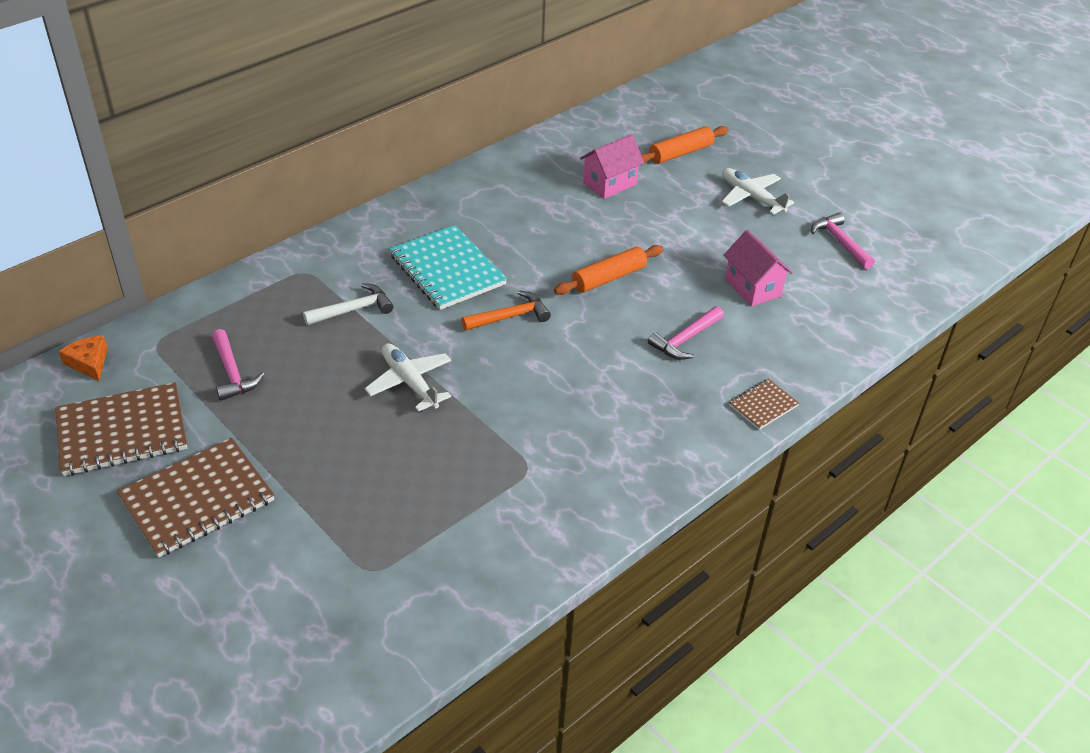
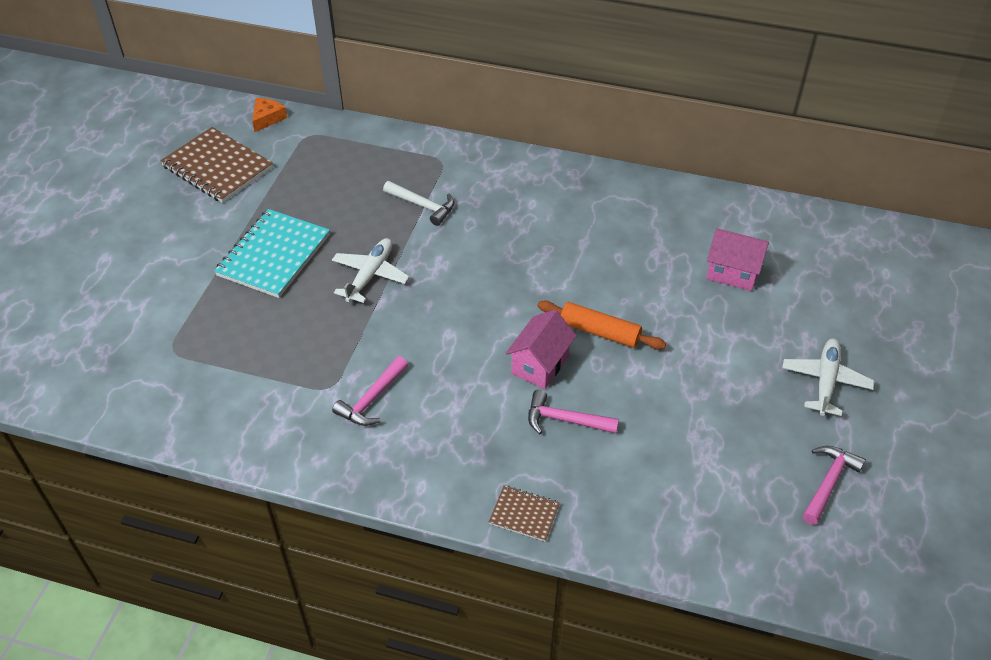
camera: 60 degrees right, 5 degrees up
(197, 499) = (182, 233): brown notebook -> none
(232, 373) = (308, 184): pink hammer -> pink hammer (372, 399)
(447, 270) = (515, 231): turquoise notebook -> turquoise notebook (274, 255)
(510, 317) = (492, 294): orange hammer -> none
(680, 153) = (836, 299): orange rolling pin -> none
(752, 287) = (684, 439): pink house -> pink house (540, 365)

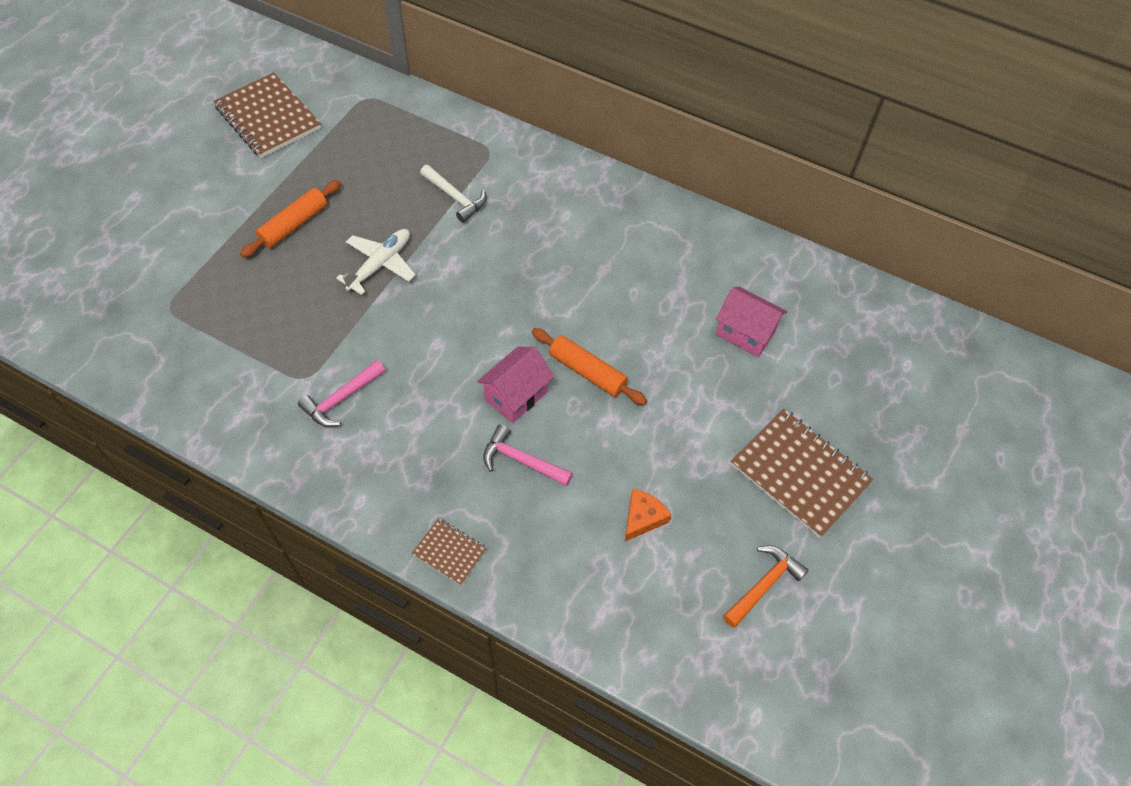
camera: 10 degrees right, 10 degrees up
(267, 118) = (332, 71): orange cheese -> orange cheese (643, 518)
(274, 255) = (294, 225): turquoise notebook -> orange rolling pin
(825, 381) = (799, 474): white plane -> brown notebook
(828, 483) = (764, 585): pink hammer -> orange hammer

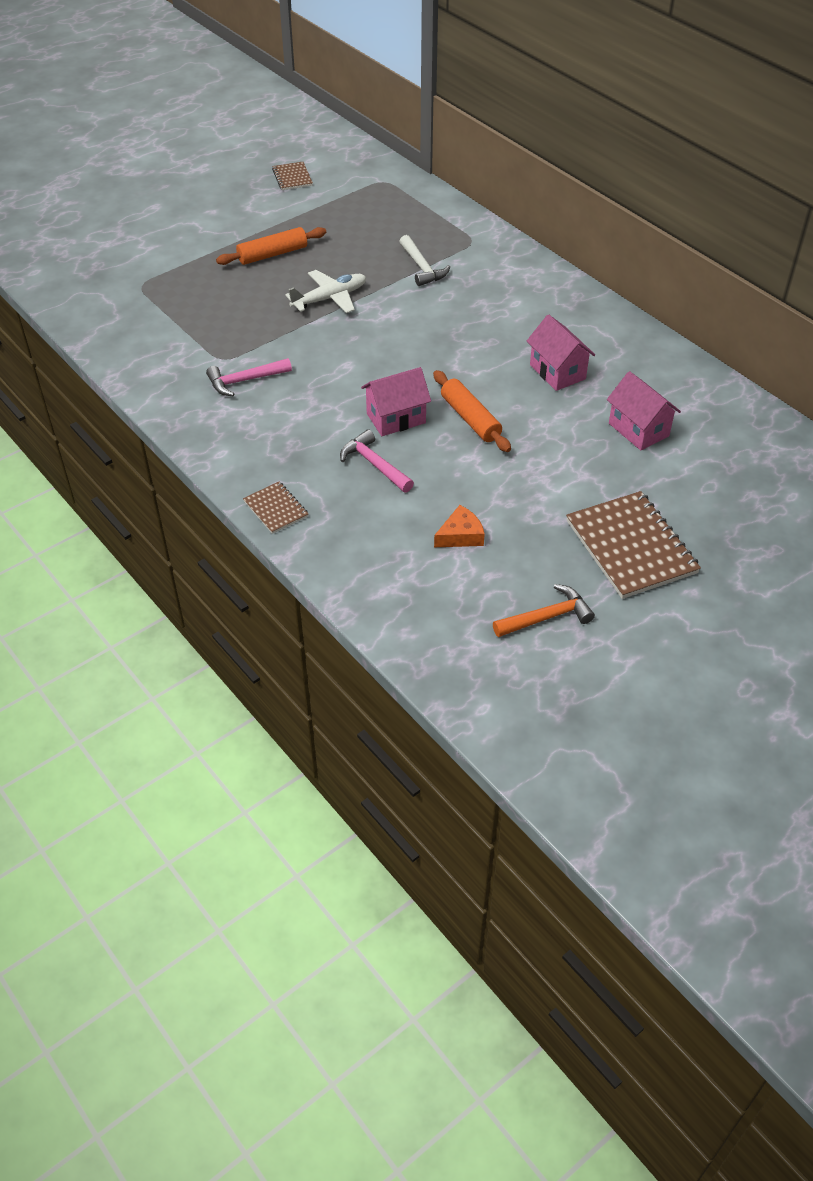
camera: 25 degrees right, 10 degrees down
(268, 117) = (292, 177): brown notebook -> brown notebook, size x0.50
(642, 288) = (557, 372): none -> pink house

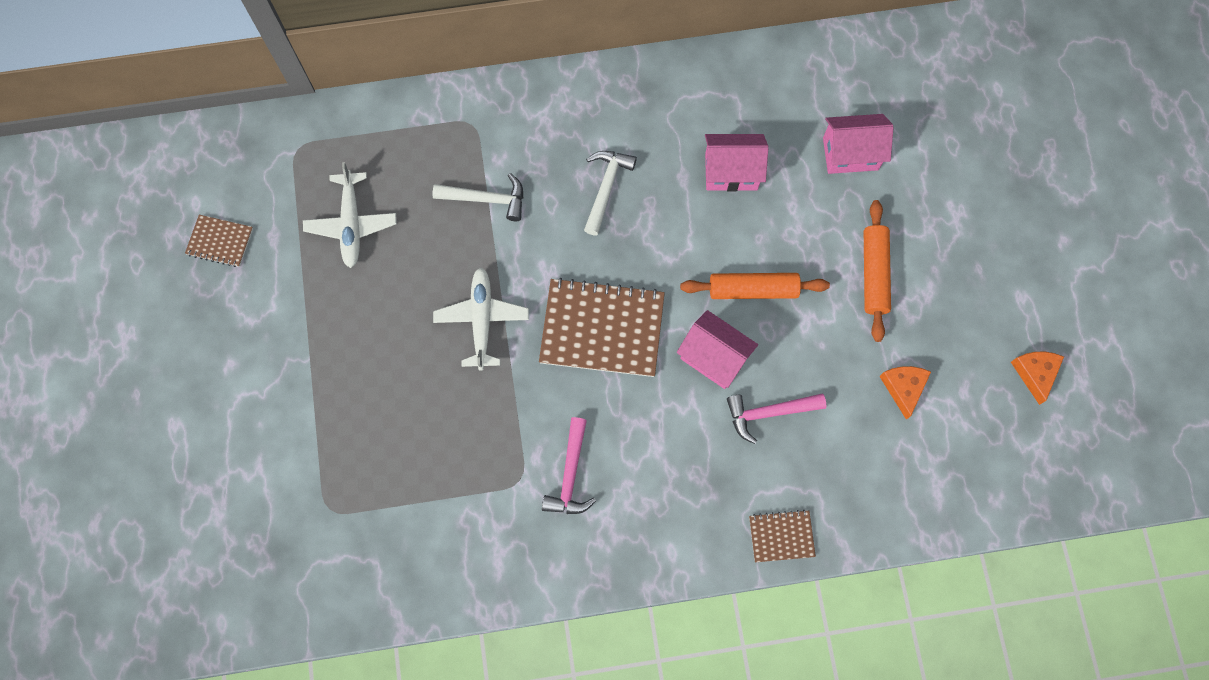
camera: 60 degrees left, 25 degrees up
(272, 254) = (362, 339): orange rolling pin -> orange rolling pin (874, 274)
(351, 220) = (351, 223): none -> white plane
(396, 418) = (714, 357): pink house -> pink house turned 60 degrees counterclockwise
(483, 317) = (606, 188): none -> white hammer
(547, 617) = (1035, 373): orange hammer -> orange cheese
(630, 547) = (990, 255): brown notebook -> brown notebook (602, 329)

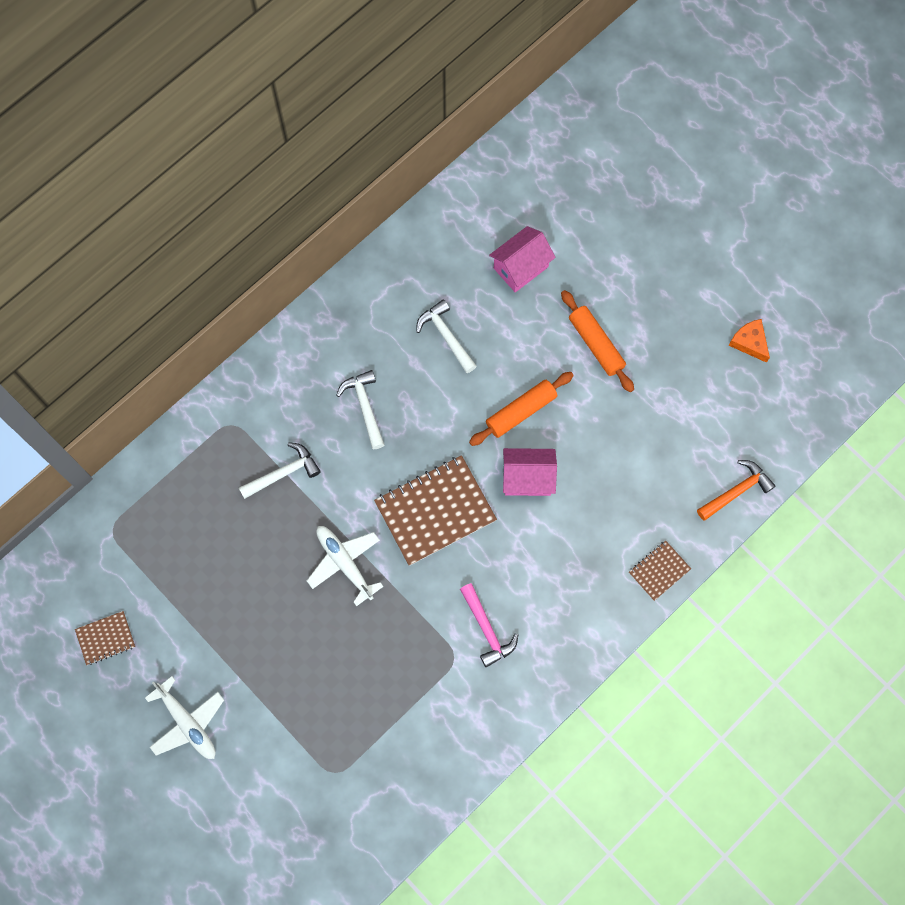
camera: 35 degrees left, 0 degrees up
(351, 223) = (196, 558): white plane -> white plane (187, 722)
(731, 172) = (446, 336): pink house -> white hammer
(769, 412) = (592, 491): pink hammer -> none
(903, 388) = (670, 412): orange cheese -> none
(917, 512) = (736, 491): none -> orange hammer

